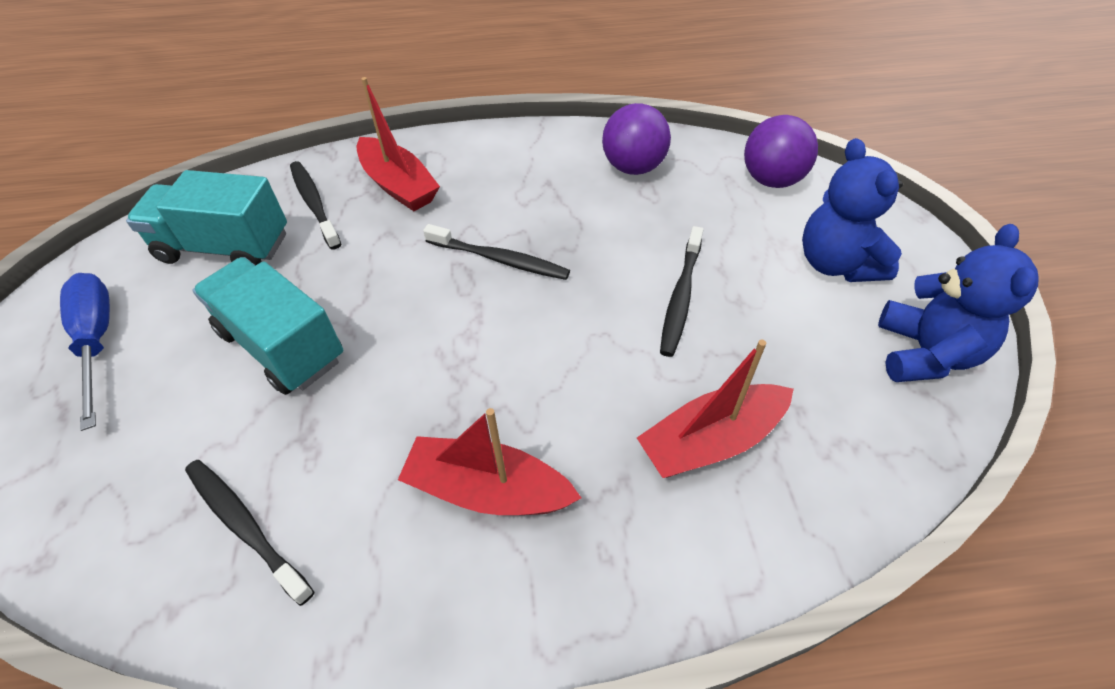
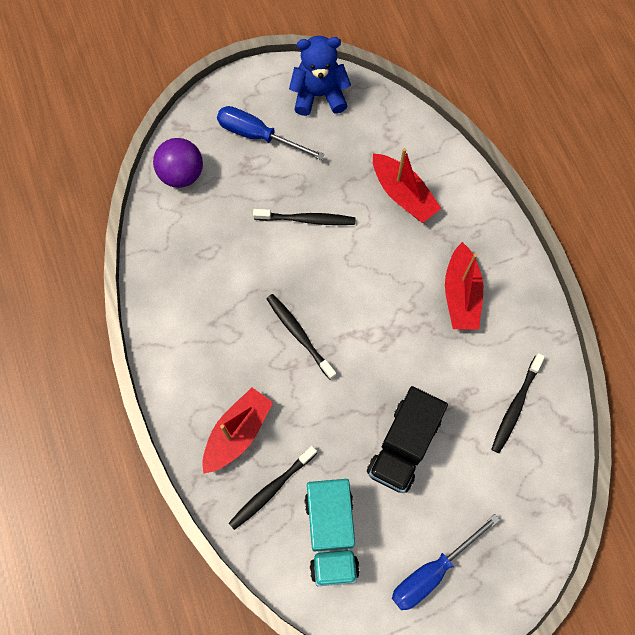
camera: 105 degrees left, 20 degrees up
(282, 345) = (404, 445): turquoise truck -> black truck
(499, 259) = (299, 335): black toothbrush -> black toothbrush turned 45 degrees counterclockwise
(633, 167) = (184, 266): purple ball -> none
(836, 263) = (258, 135): blue teddy bear -> blue screwdriver

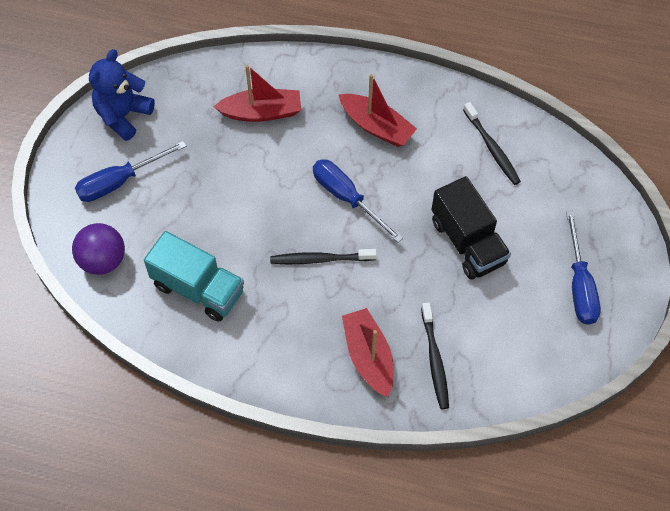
camera: 55 degrees left, 10 degrees down
(307, 219) = (225, 192): black toothbrush -> none
(331, 534) = (502, 338): turquoise truck -> turquoise truck (198, 288)
(372, 317) = (347, 198): none -> blue screwdriver

